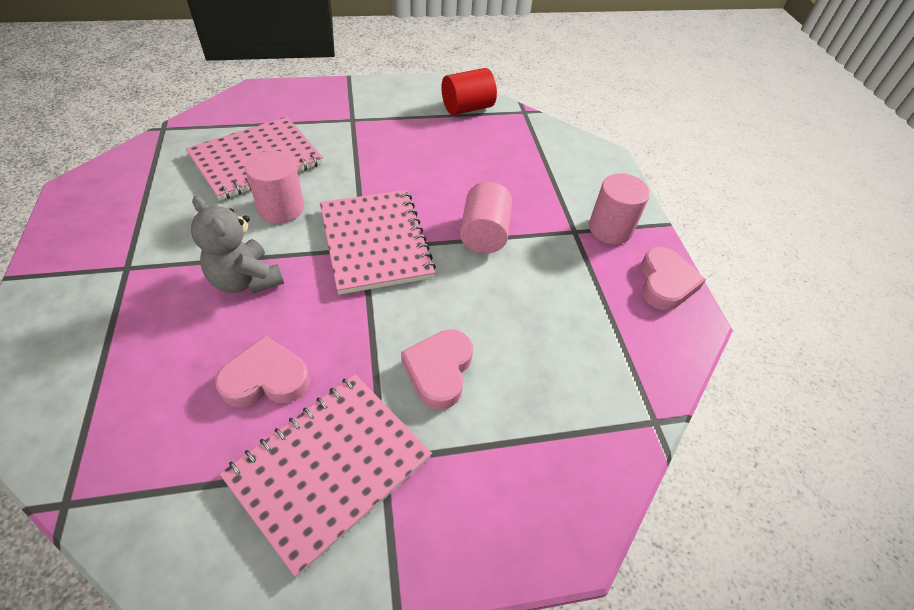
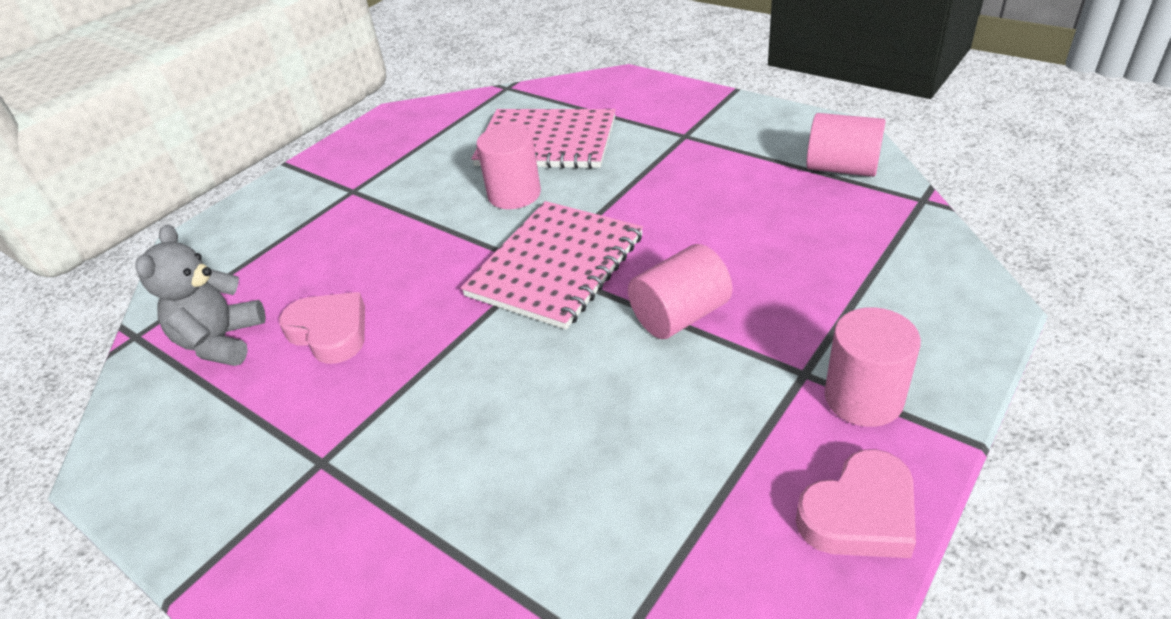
camera: 55 degrees right, 10 degrees down
(246, 280) = (413, 243): grey teddy bear -> grey teddy bear (221, 342)
(329, 468) = (281, 435): pink notebook -> none
(439, 370) = (459, 421): pink heart -> none
(467, 108) = (842, 168): red cylinder -> pink cylinder

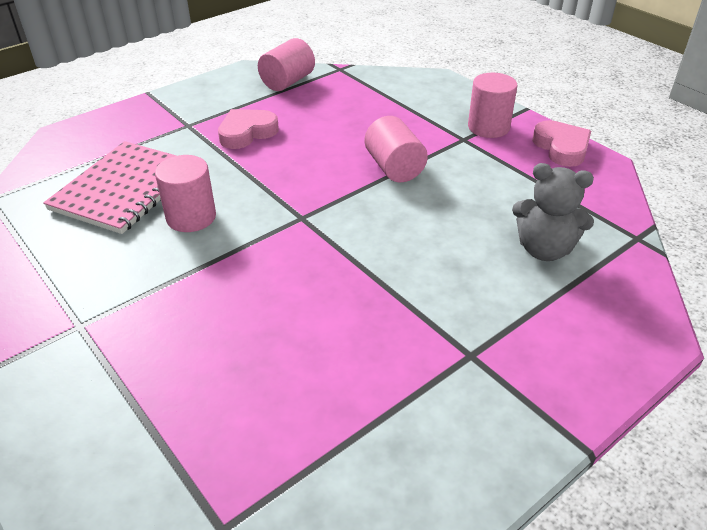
camera: 80 degrees left, 0 degrees up
(221, 342) = (282, 435): grey teddy bear -> grey teddy bear (544, 249)
(330, 332) = (314, 347): pink heart -> pink heart (247, 133)
(556, 266) = (308, 209): pink notebook -> none

